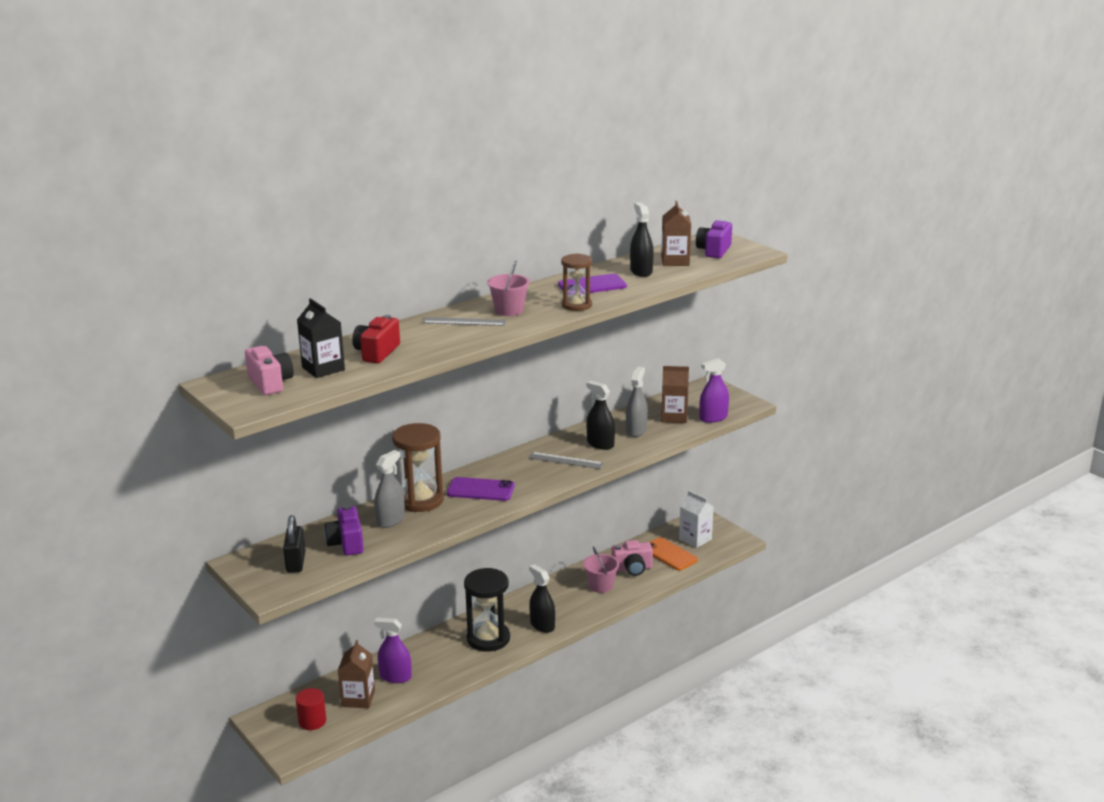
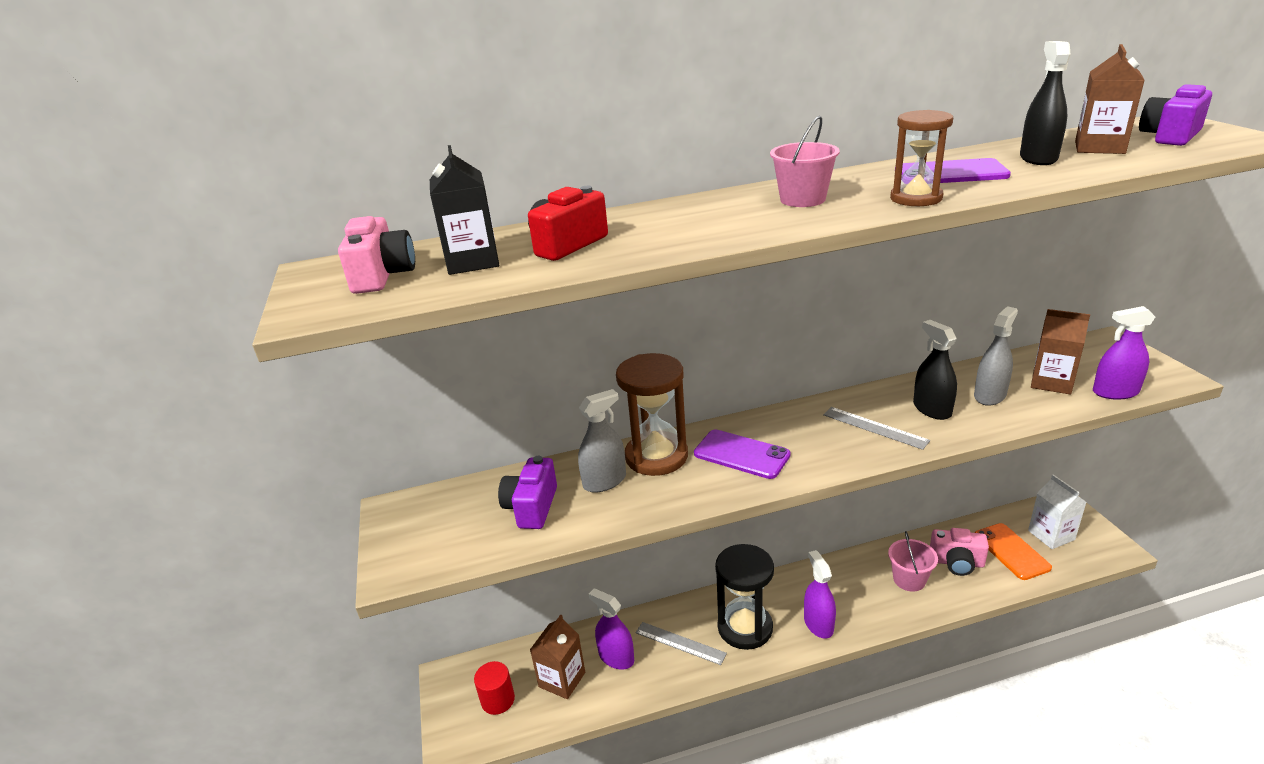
camera: 25 degrees right, 5 degrees up
(296, 562) = (455, 525): black padlock -> none
(464, 322) = (725, 211): grey ruler -> grey ruler (680, 643)
(542, 625) = (818, 624): black spray bottle -> purple spray bottle

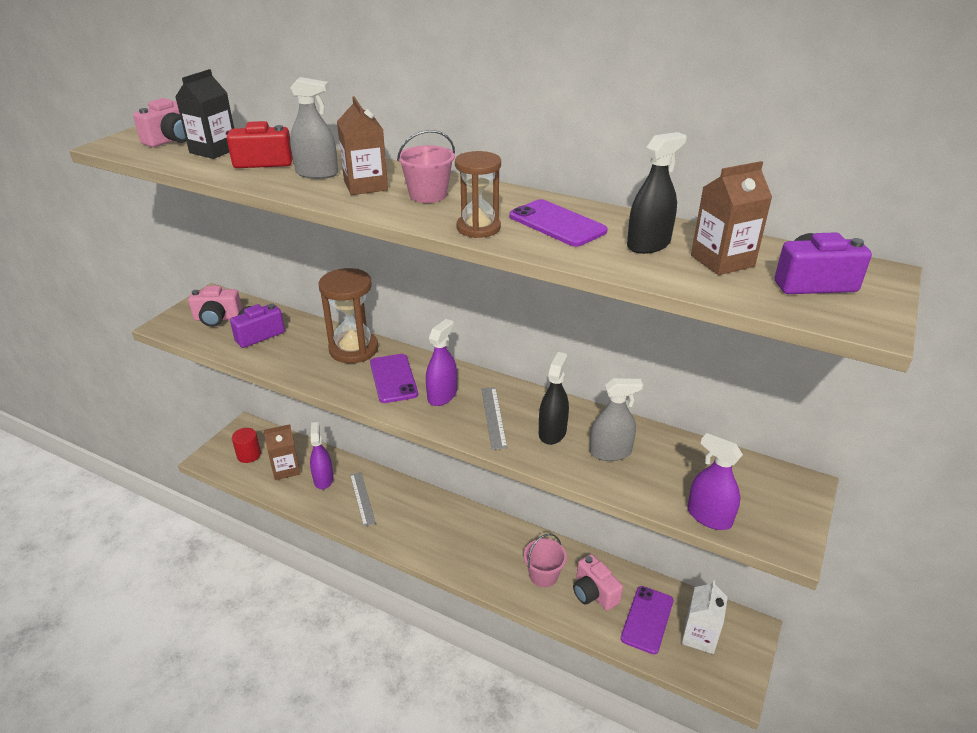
camera: 40 degrees right, 5 degrees up
(449, 523) = (217, 318): none -> pink camera
(604, 481) = (308, 345): grey spray bottle -> grey spray bottle (317, 173)
(745, 627) = (405, 519): black hourglass -> none
(818, 624) = (446, 551): purple spray bottle -> purple spray bottle (442, 395)
(1011, 551) = (647, 619): orange phone -> purple phone
(1051, 382) = (676, 476): brown carton -> brown carton (365, 186)

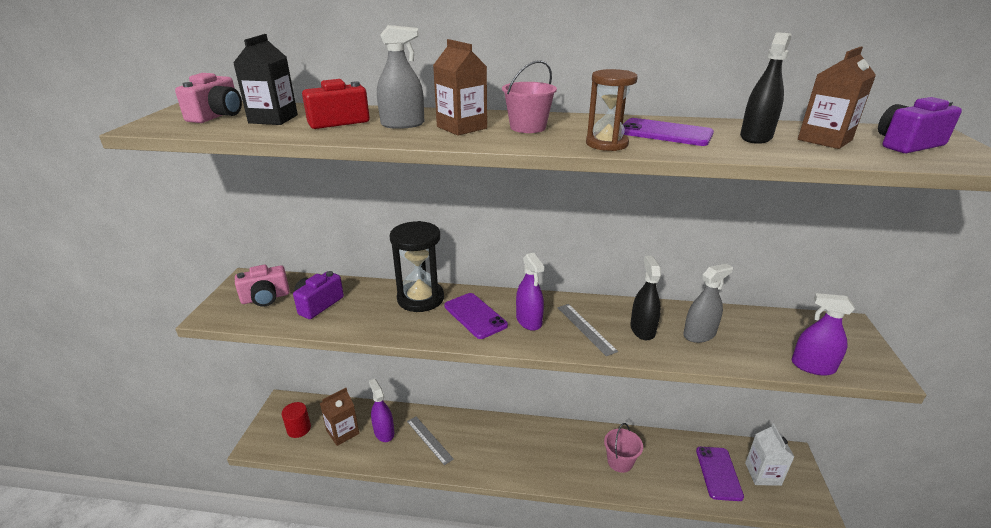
camera: 20 degrees left, 5 degrees down
(353, 349) = (420, 298): brown hourglass -> black hourglass
(442, 395) = (529, 321): purple spray bottle -> purple spray bottle turned 150 degrees clockwise
(594, 593) = (667, 464): pink camera -> none

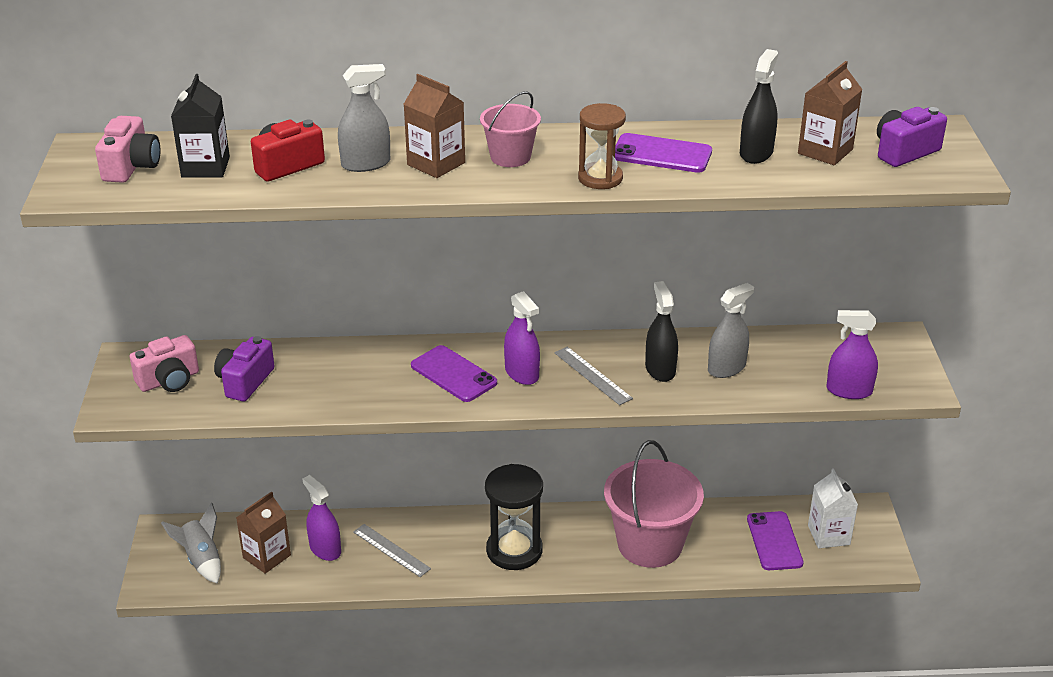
camera: 10 degrees left, 5 degrees up
(299, 429) = (202, 560): red cylinder -> grey rocket
(420, 298) = (376, 359): black hourglass -> black hourglass (514, 550)
(620, 462) = (650, 544): pink bucket -> pink bucket, size x1.97

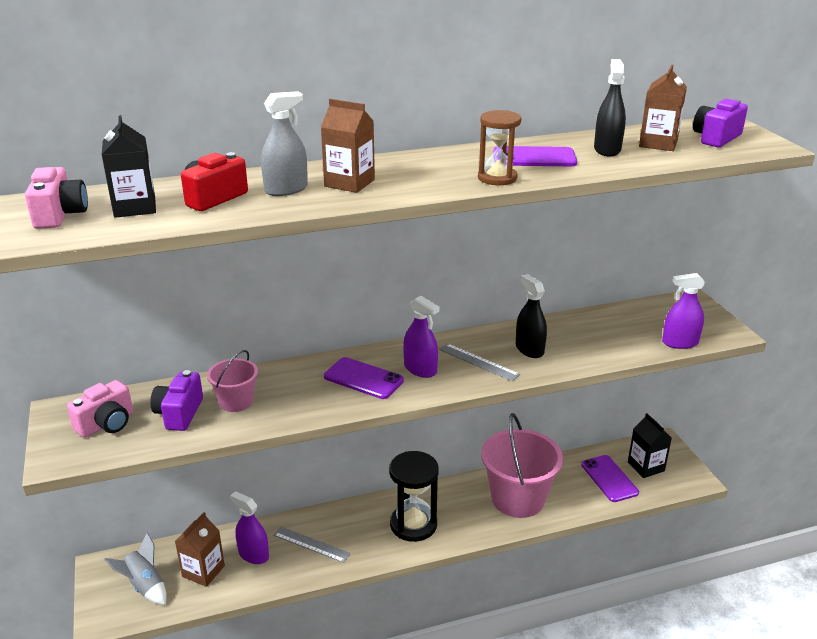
camera: 15 degrees left, 5 degrees down
(510, 157) = (411, 172): pink bucket -> pink bucket (236, 402)
(726, 368) = (579, 340): grey spray bottle -> none
(828, 535) = (646, 466): white carton -> black carton

